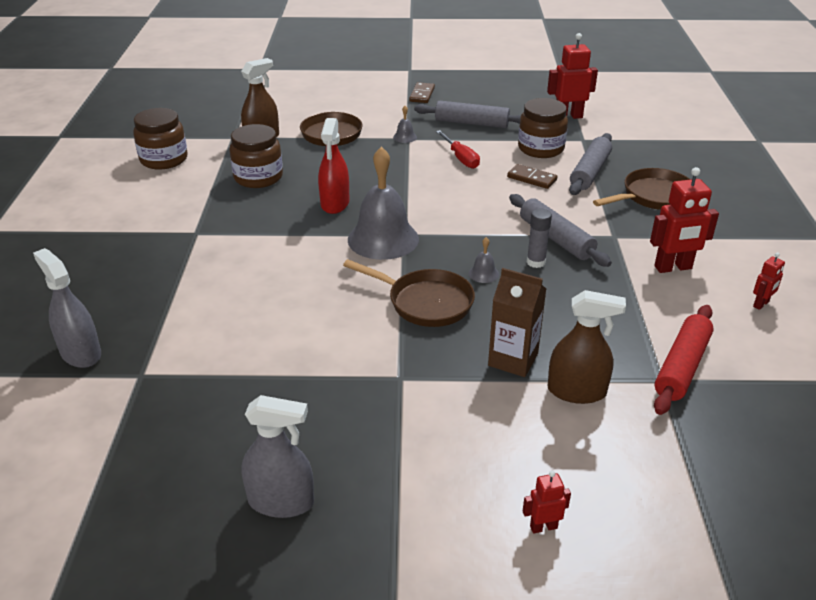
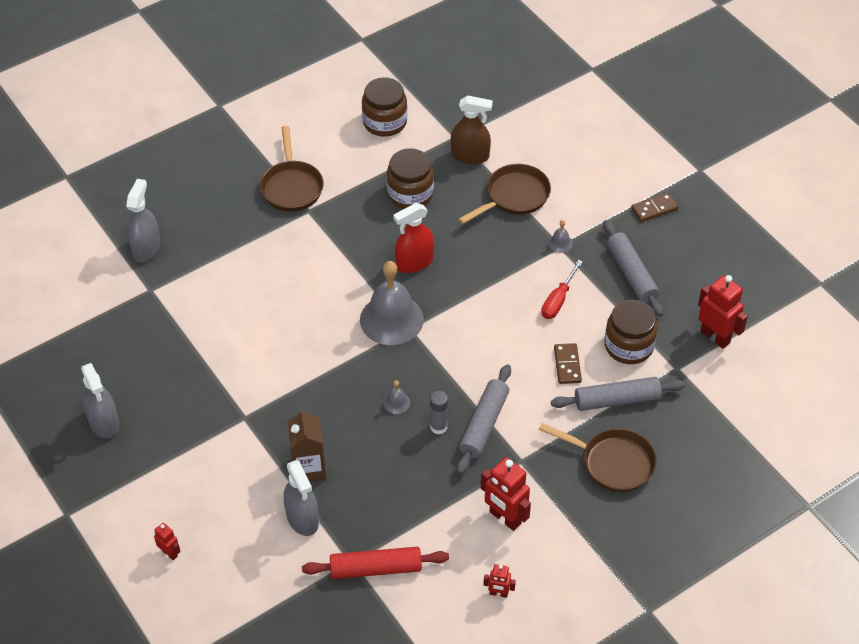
camera: 55 degrees right, 15 degrees up
(425, 302) = (334, 387): brown pan -> brown pan (291, 187)
(576, 391) = (302, 518): brown spray bottle -> grey spray bottle

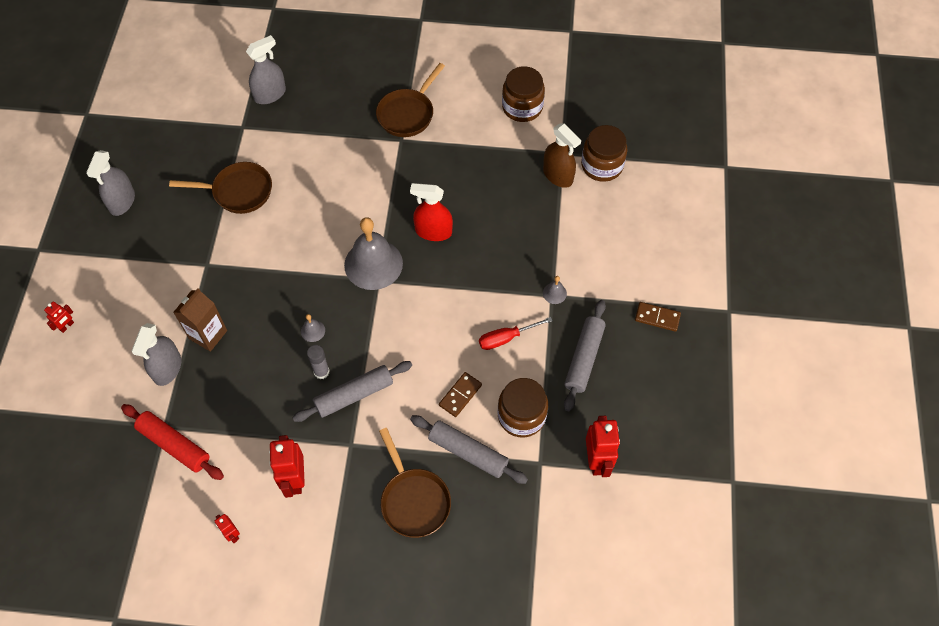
camera: 40 degrees right, 10 degrees up
(169, 553) = (67, 326): red robot -> red robot turned 45 degrees clockwise
(410, 194) = (484, 176): brown jar -> brown jar (602, 165)
(514, 196) = (558, 231): brown pan -> brown pan (238, 191)

